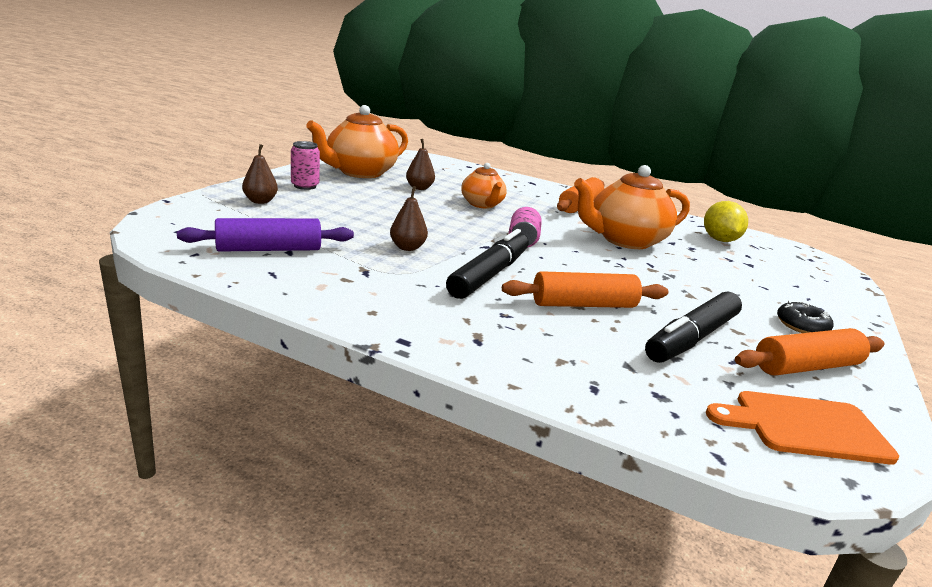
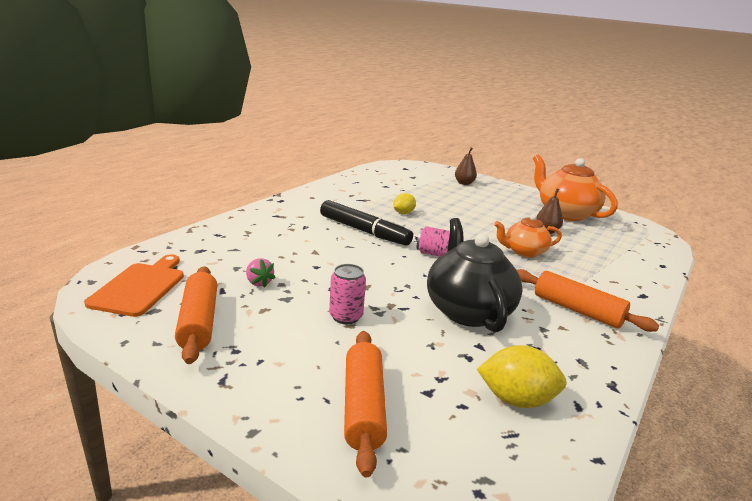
camera: 100 degrees right, 0 degrees up
(269, 249) = (387, 182): purple rolling pin -> none
(305, 186) = (507, 195): pink can -> pink can (346, 316)
(407, 247) = (403, 213): brown pear -> yellow lemon
(583, 305) = (317, 253): orange rolling pin -> orange rolling pin (363, 407)
(624, 240) = (468, 310): orange teapot -> black teapot
(692, 338) = (259, 283): black marker -> pink strawberry
(801, 325) = (263, 356): black donut -> none

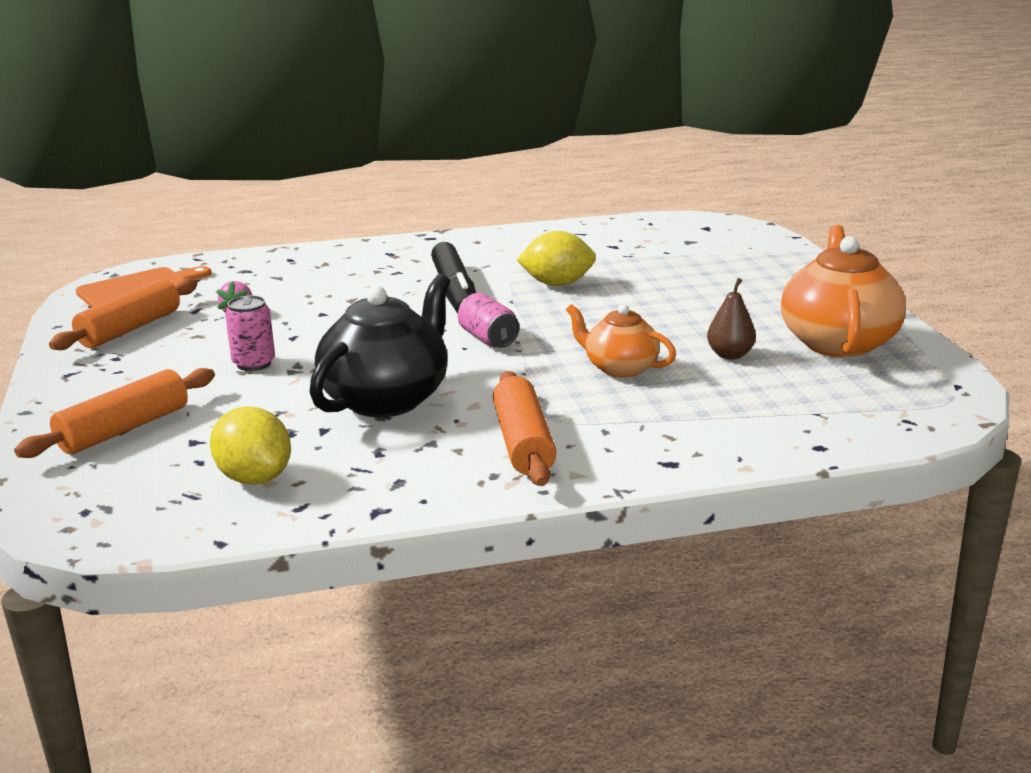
camera: 45 degrees right, 0 degrees up
(403, 213) = (557, 284): yellow lemon -> yellow lemon, size x1.62
(464, 183) = (758, 265): brown pear -> none

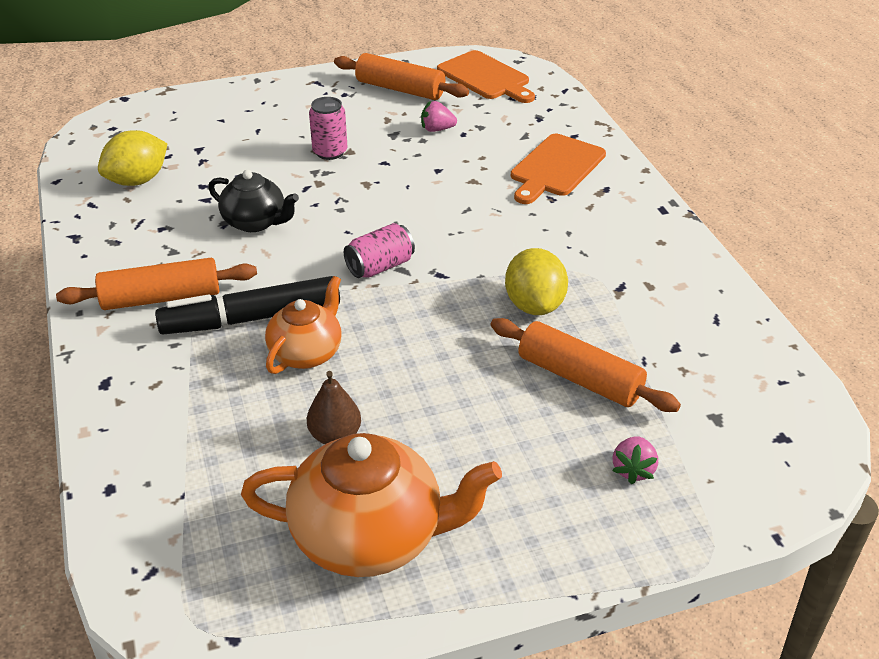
camera: 85 degrees right, 15 degrees up
(124, 429) = (223, 119): orange rolling pin -> orange rolling pin (580, 378)
(345, 268) = (556, 168): none -> orange cutting board
(387, 399) = (255, 222): black teapot -> black teapot, size x0.59
(455, 292) = (499, 238): black marker -> black marker (251, 318)
(746, 265) = (633, 470): none -> pink strawberry

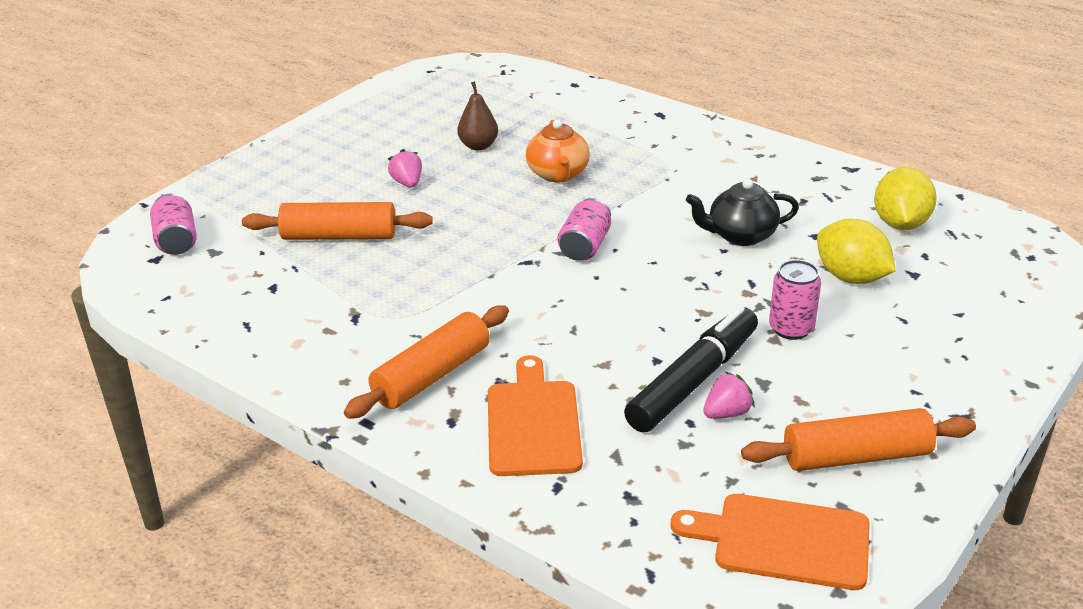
camera: 145 degrees right, 5 degrees down
(161, 298) = (711, 162): orange rolling pin -> orange rolling pin (431, 375)
(251, 318) = (628, 176): black marker -> black marker (693, 381)
(370, 537) = (402, 119): orange teapot -> none
(534, 305) = (420, 271): yellow lemon -> yellow lemon (851, 277)
(633, 470) = (261, 201): pink strawberry -> pink strawberry (407, 183)
(752, 453) = (176, 241): none -> pink can

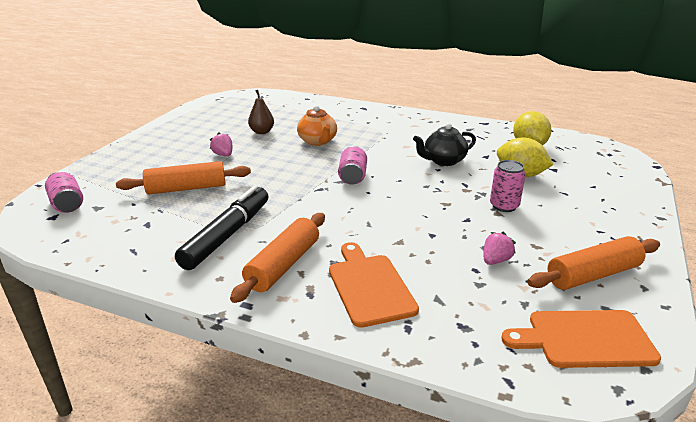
camera: 15 degrees left, 5 degrees down
(693, 381) = (462, 244): black marker -> black marker (227, 235)

